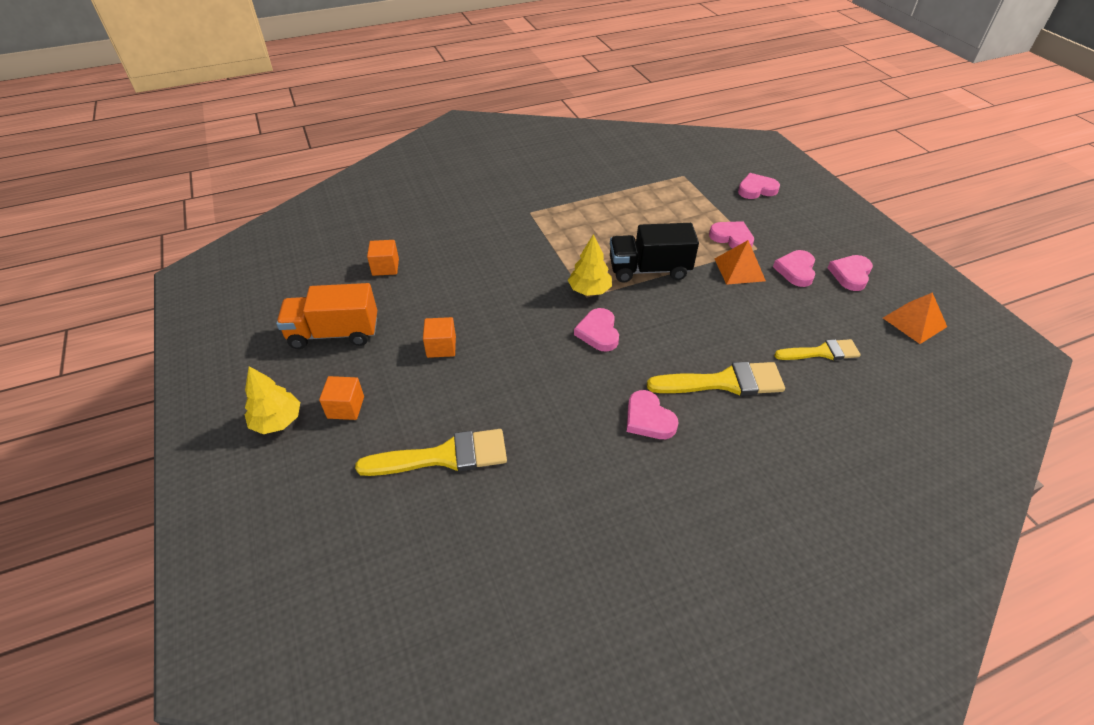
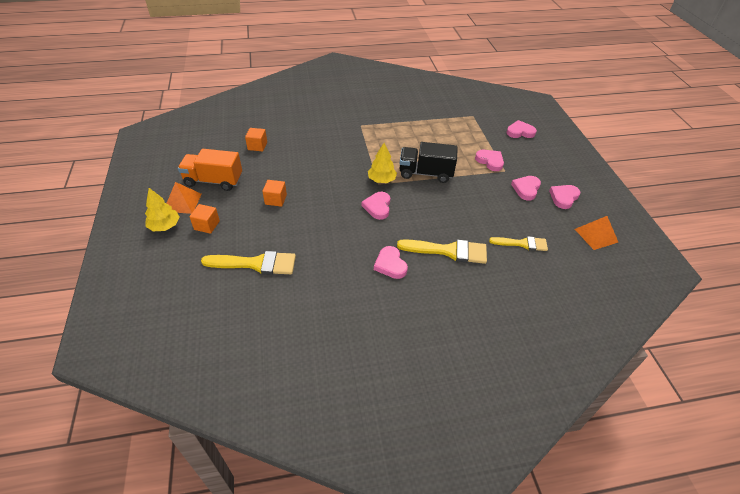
camera: 10 degrees right, 0 degrees up
(739, 269) = (487, 182): orange pyramid -> orange pyramid (182, 202)

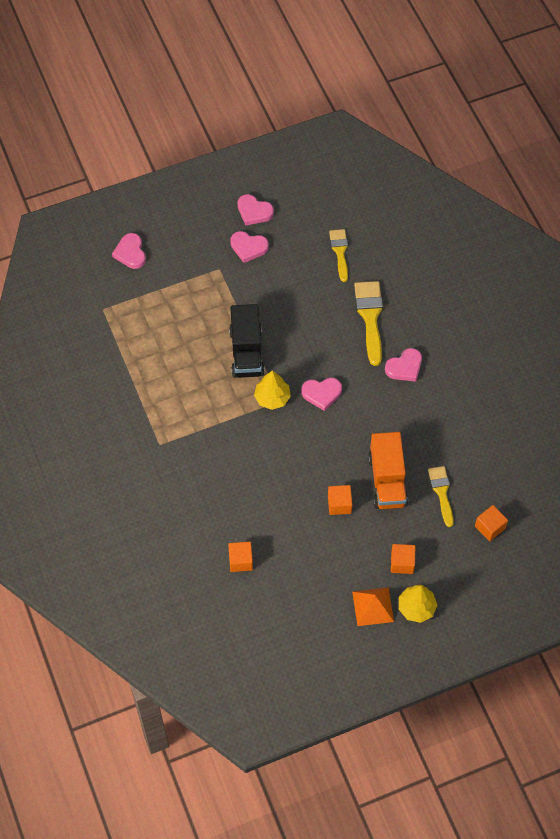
camera: 100 degrees left, 15 degrees up
(205, 291) = (490, 527): none -> orange cube
(214, 181) = (325, 587): orange truck -> orange truck (387, 480)
(256, 264) = (441, 492): yellow brush -> yellow brush, size x0.65
(490, 161) = (204, 285): pink heart -> none
(596, 235) = (308, 186): orange pyramid -> none

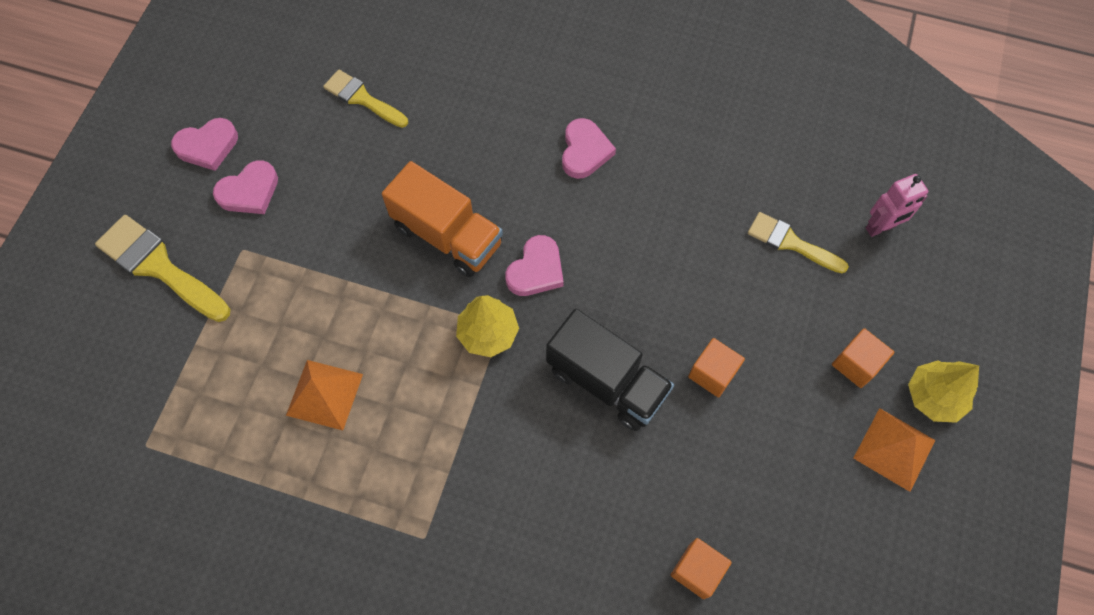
camera: 50 degrees left, 5 degrees up
(130, 253) = (102, 339): pink heart -> none
(185, 356) = (324, 394): none -> orange pyramid
(246, 352) = (393, 312): black truck -> black truck (606, 381)
(370, 317) = (482, 135): yellow brush -> yellow brush (159, 267)
(387, 480) = (724, 290): orange truck -> orange truck (447, 235)
(490, 527) = (880, 227): orange cube -> pink robot

